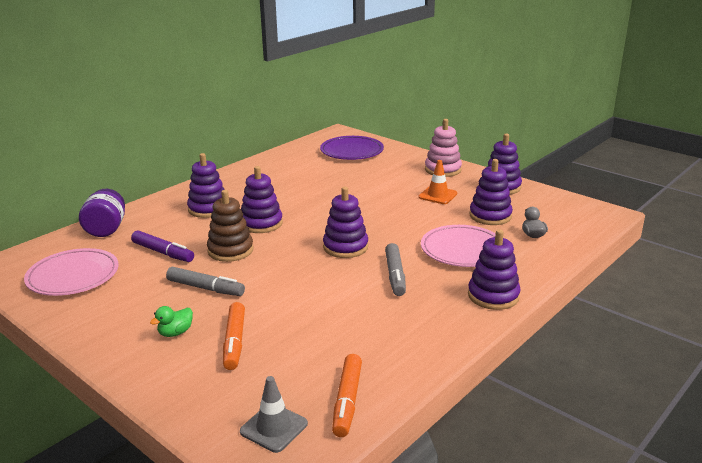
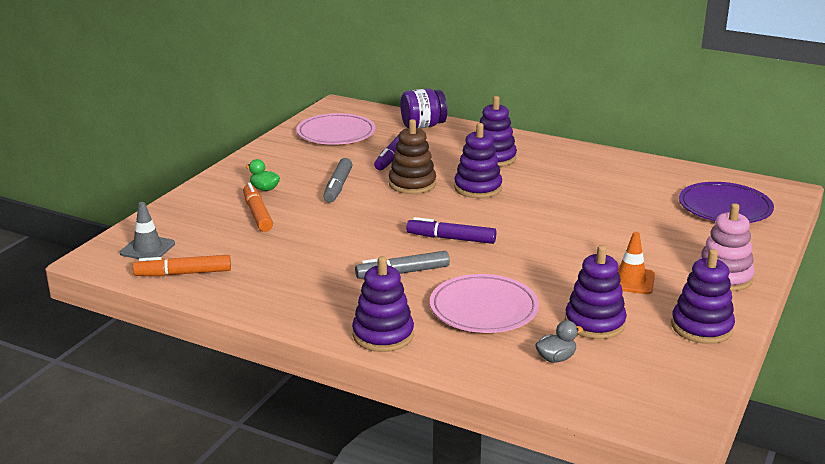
camera: 75 degrees right, 0 degrees up
(234, 342) = (257, 214): orange marker -> orange marker turned 90 degrees clockwise
(345, 247) = (451, 238): purple stacking toy -> purple marker

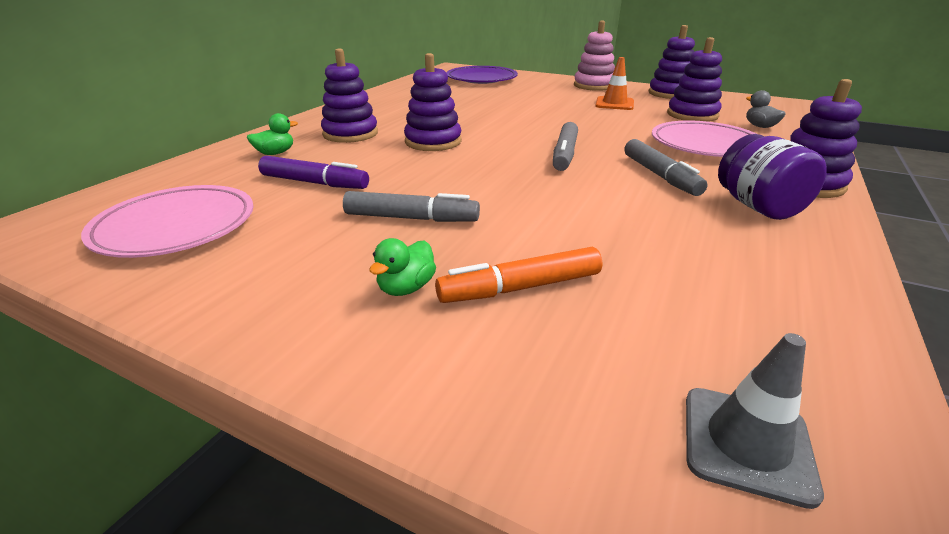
camera: 90 degrees left, 5 degrees up
(183, 273) = (810, 358): orange marker -> none
(412, 184) = (414, 171): brown stacking toy -> none
(423, 126) = (211, 165): purple jar -> purple jar (758, 207)
(446, 140) = (275, 153): none -> green duck
(451, 238) = (564, 154): purple marker -> grey marker

